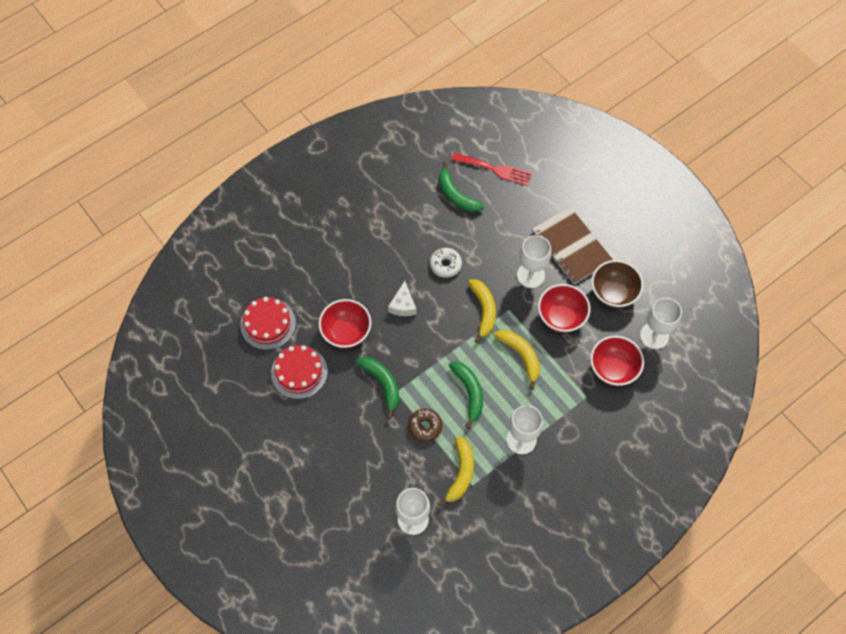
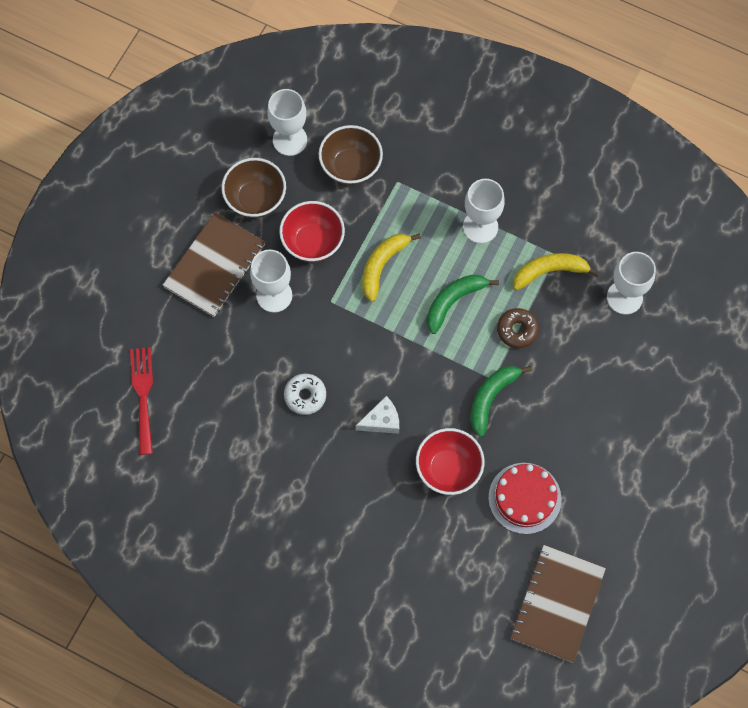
camera: 115 degrees left, 5 degrees up
(217, 358) = (557, 604): none -> brown notebook
(268, 324) = (483, 566): red cake -> none
(456, 195) = (201, 425): green banana -> none
(484, 310) = (345, 328): yellow banana -> none
(613, 369) = (351, 167): red bowl -> brown bowl

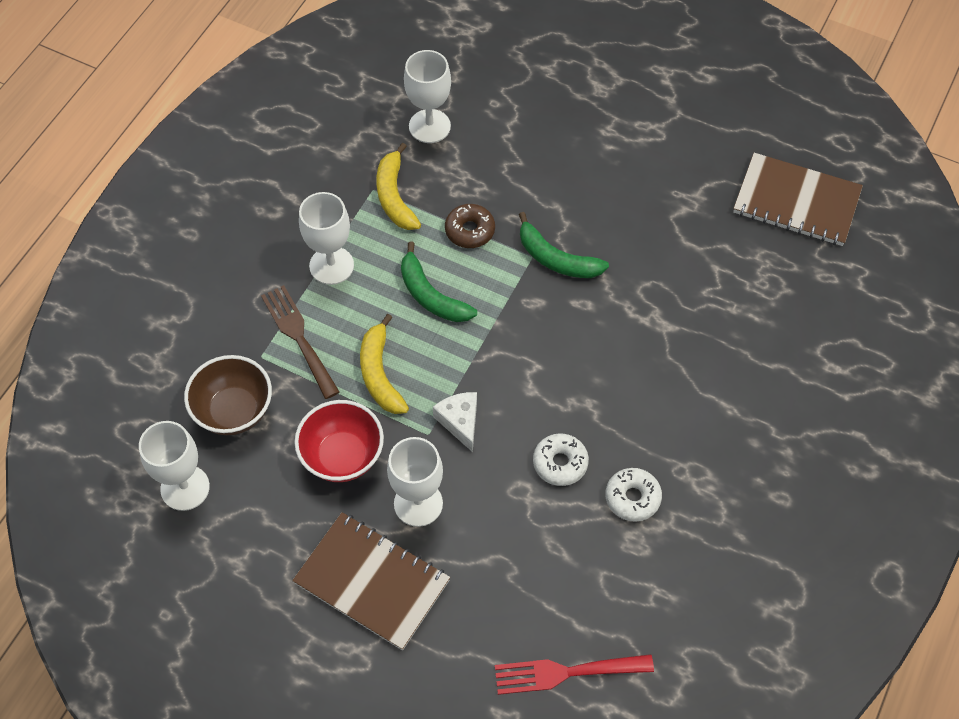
camera: 90 degrees left, 10 degrees down
(256, 199) = (273, 530): brown bowl -> none
(275, 448) = (632, 498): none -> white donut
(381, 421) = (590, 375): white cheese -> white cheese (460, 422)
(382, 265) = (380, 374): yellow banana -> yellow banana turned 45 degrees clockwise
(414, 207) = (298, 337): none -> brown fork
(448, 469) = (647, 304): red bowl -> none
(524, 498) = (677, 229): red cake -> none

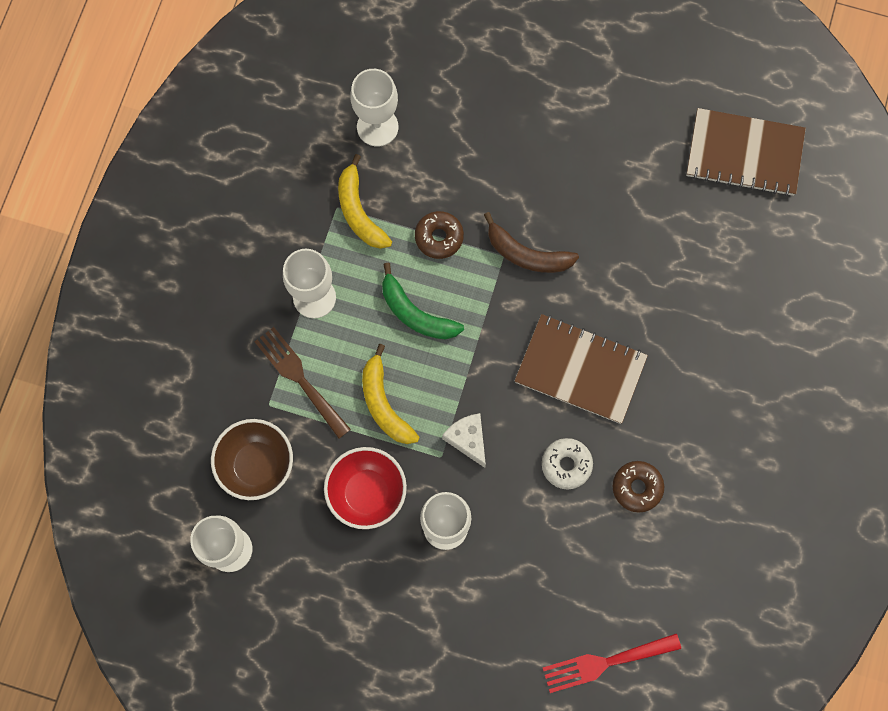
camera: 10 degrees left, 15 degrees up
(372, 582) = (419, 609): brown notebook -> brown notebook (580, 370)
(556, 259) = (527, 254): green banana -> brown banana
(632, 498) = (637, 487): white donut -> brown donut

